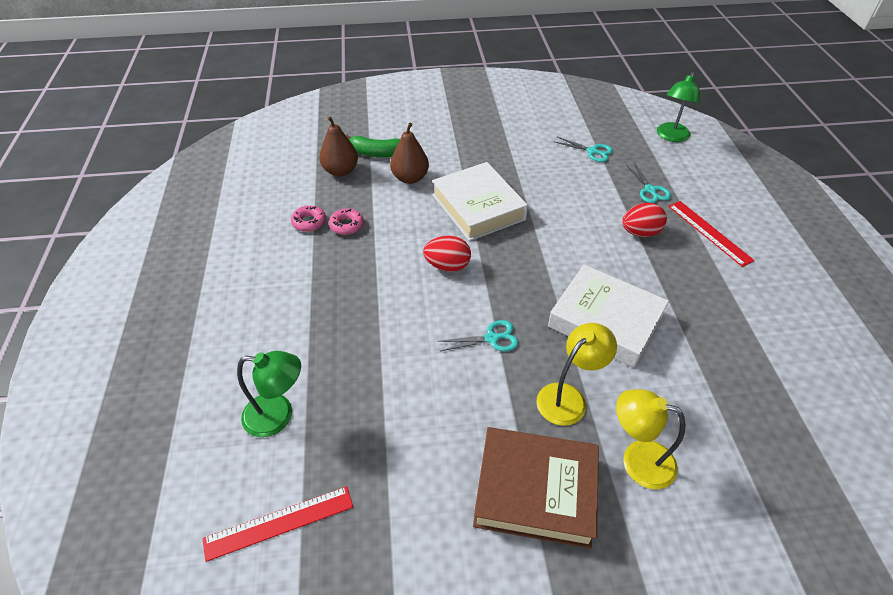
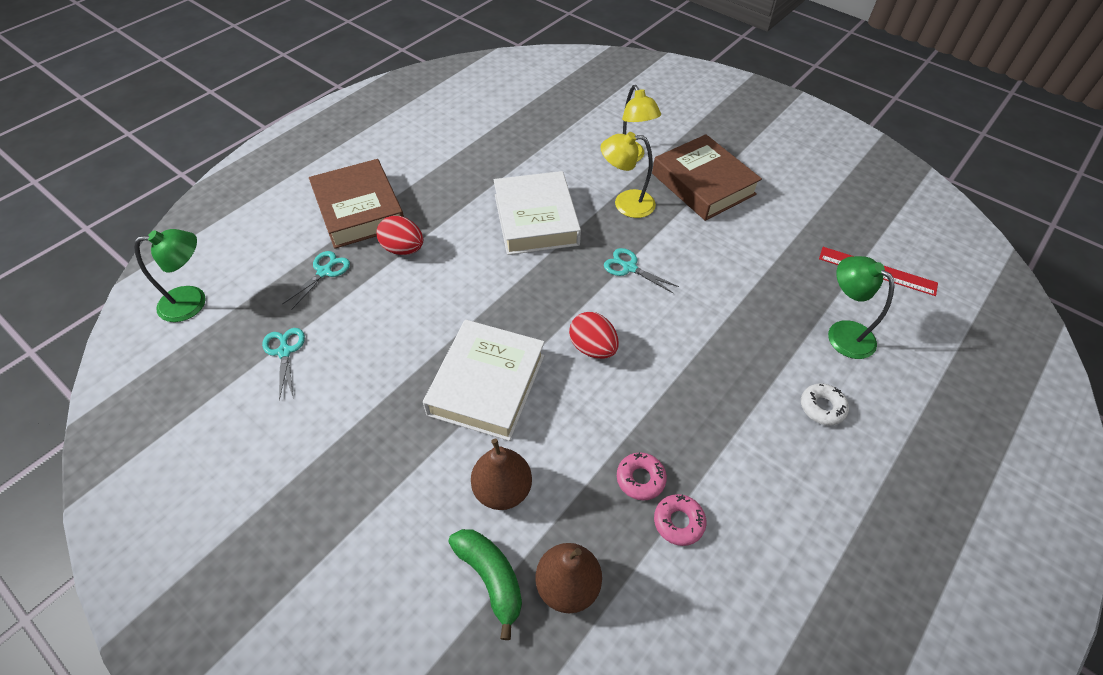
camera: 135 degrees left, 5 degrees up
(262, 339) = (822, 407): none -> white donut
(709, 232) = (359, 210): red ruler -> brown book

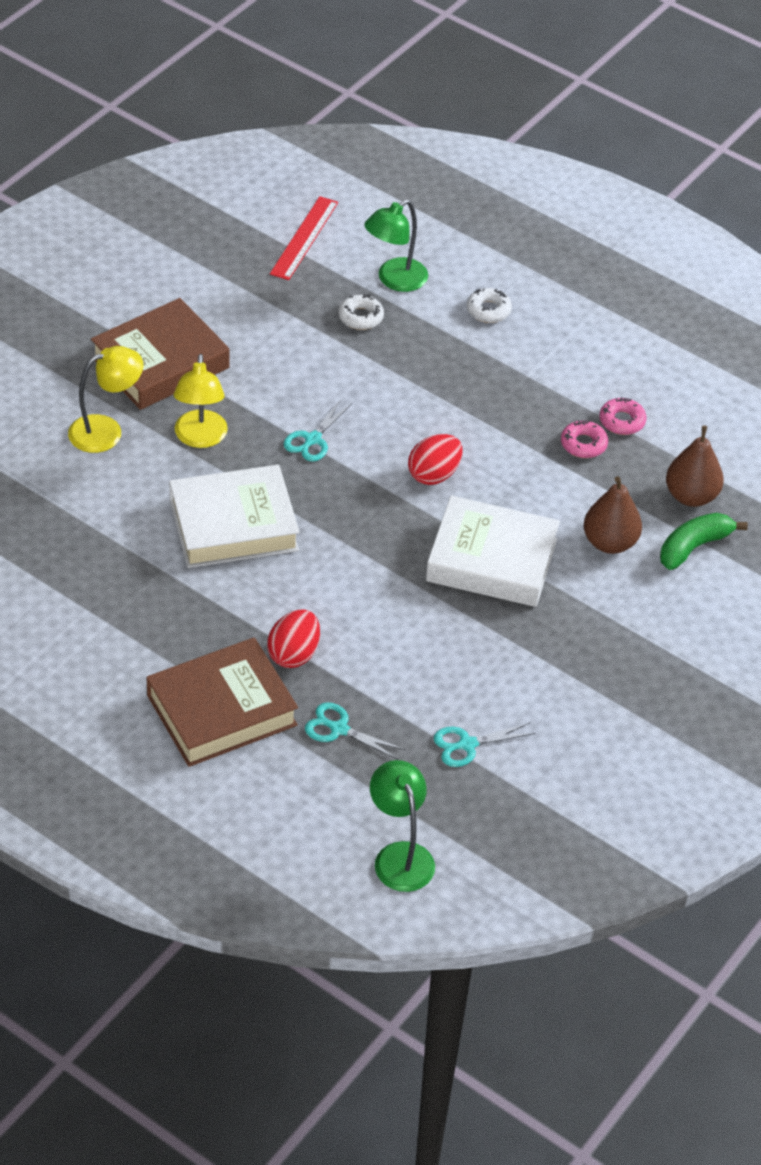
camera: 95 degrees left, 5 degrees down
(785, 305) = (360, 317): none -> white donut

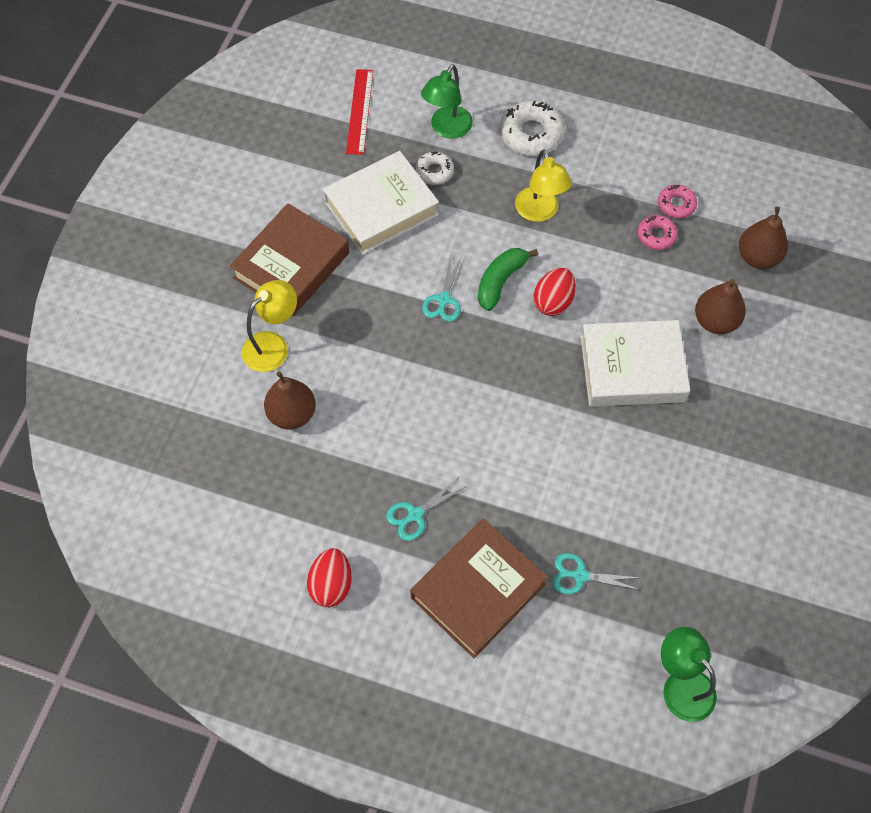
camera: 15 degrees left, 15 degrees up
(98, 498) = (292, 414): none -> brown pear
(200, 438) = (353, 328): yellow lamp -> yellow lamp (539, 212)
(233, 525) = (414, 403): white book -> white book (381, 208)
(294, 654) = (513, 514): red egg -> red egg (331, 585)
(467, 744) = (688, 554): turquoise scissors -> turquoise scissors (415, 514)
(488, 310) = (531, 134): white donut -> white donut, size x1.72
(694, 547) = (780, 304): green banana -> green banana (500, 281)

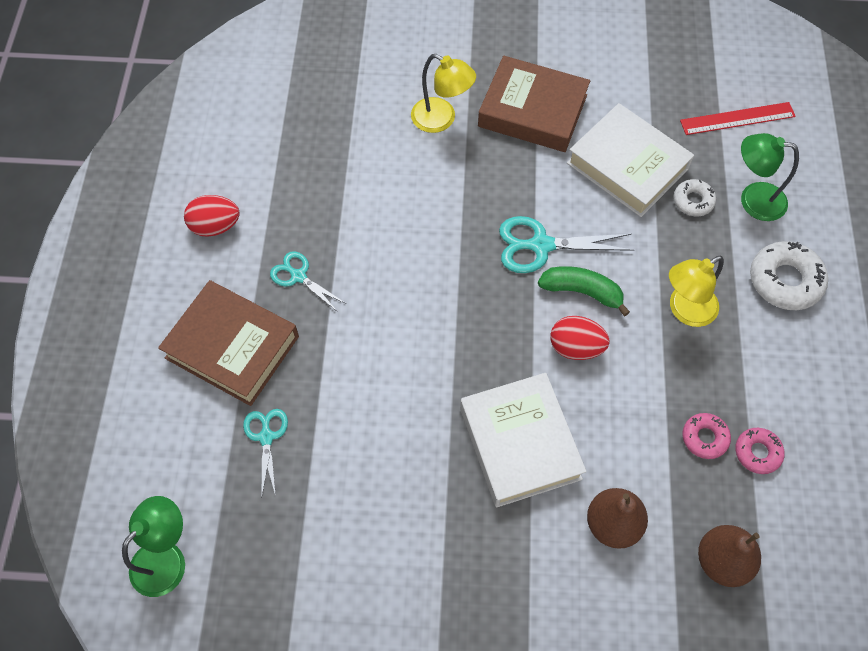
camera: 75 degrees right, 0 degrees up
(292, 414) = (375, 153): brown pear -> none
(444, 299) = (541, 245): turquoise scissors -> turquoise scissors, size x1.61

